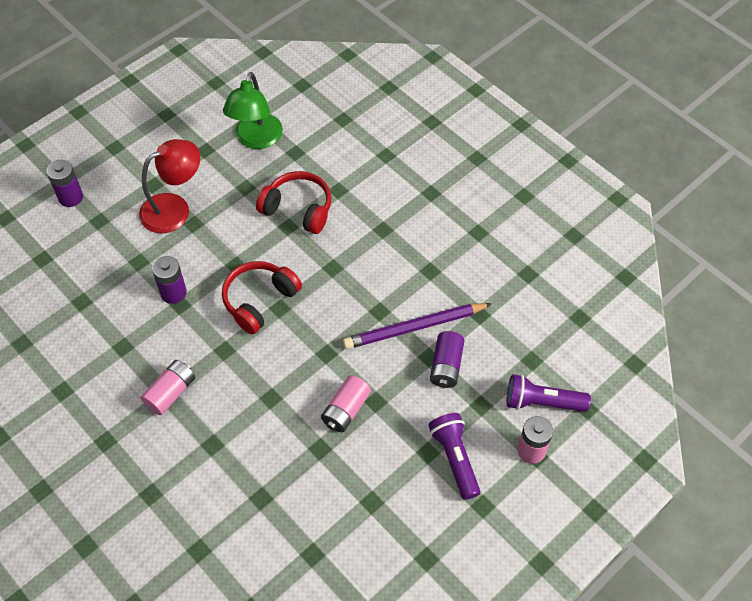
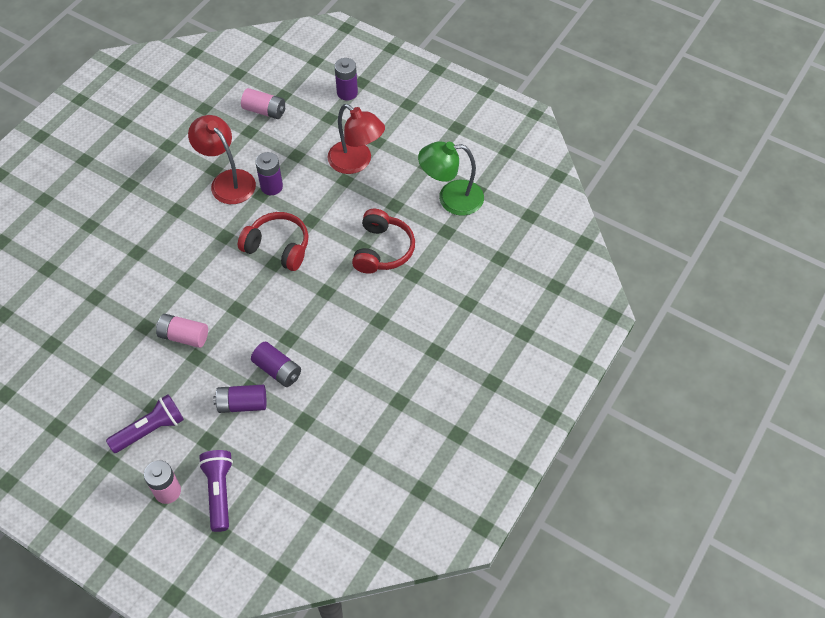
camera: 75 degrees right, 0 degrees up
(146, 335) = (227, 180): none -> red lamp
(171, 393) = (178, 212): pink battery -> pink battery (264, 111)
(415, 327) = (277, 370): purple pencil -> purple battery

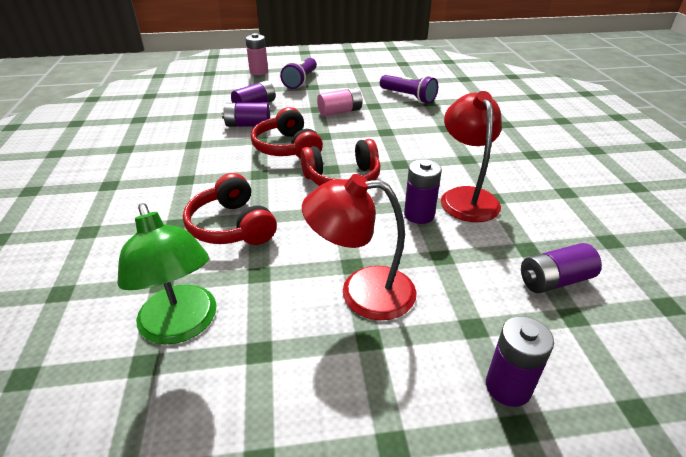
camera: 140 degrees right, 20 degrees down
(219, 492) = (227, 80): purple flashlight -> purple flashlight (408, 97)
(227, 180) = (466, 197): red lamp -> red lamp turned 105 degrees counterclockwise
(264, 111) = (554, 280): pink battery -> purple battery
(278, 311) = (287, 148): none -> red headphones
(451, 198) = (182, 326): green lamp -> green lamp turned 105 degrees clockwise

